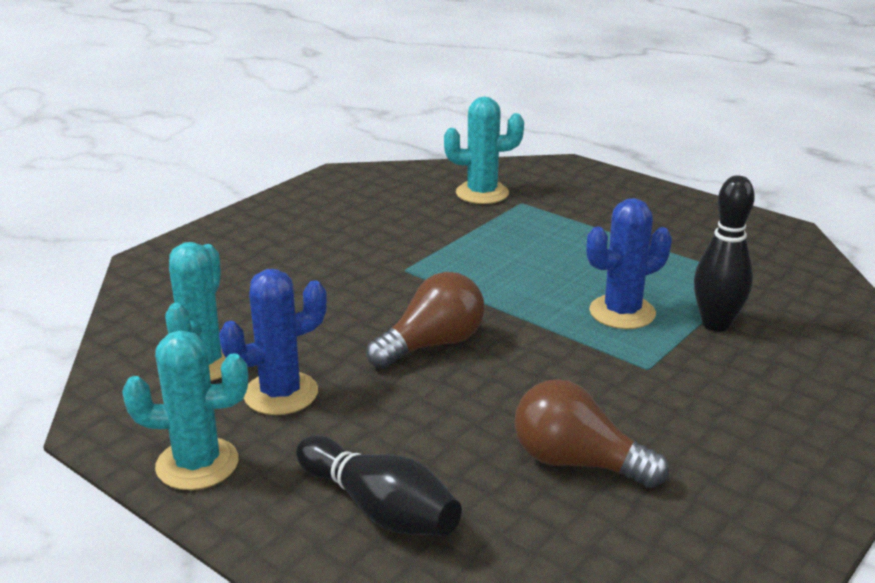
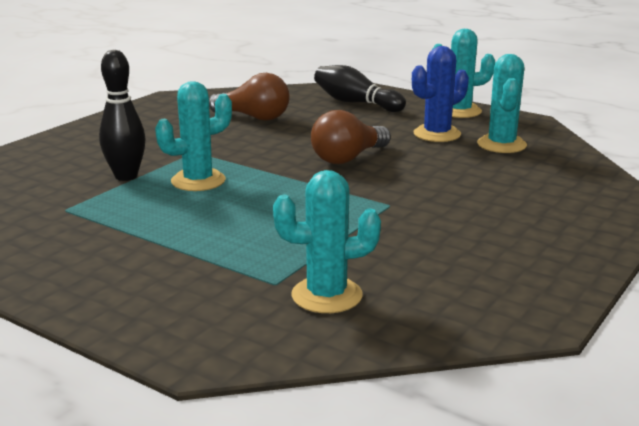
camera: 175 degrees right, 5 degrees down
(622, 312) = (198, 181): blue cactus -> turquoise cactus

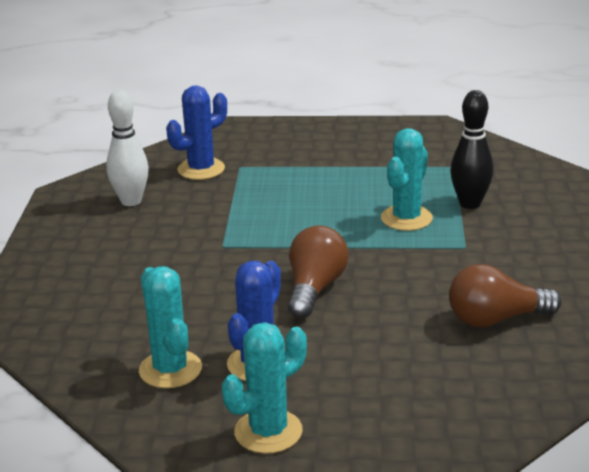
camera: 150 degrees right, 5 degrees up
(327, 295) = (201, 169): turquoise cactus -> blue cactus
(356, 103) = (421, 399): black bowling pin -> none
(451, 279) = (131, 201): none -> white bowling pin

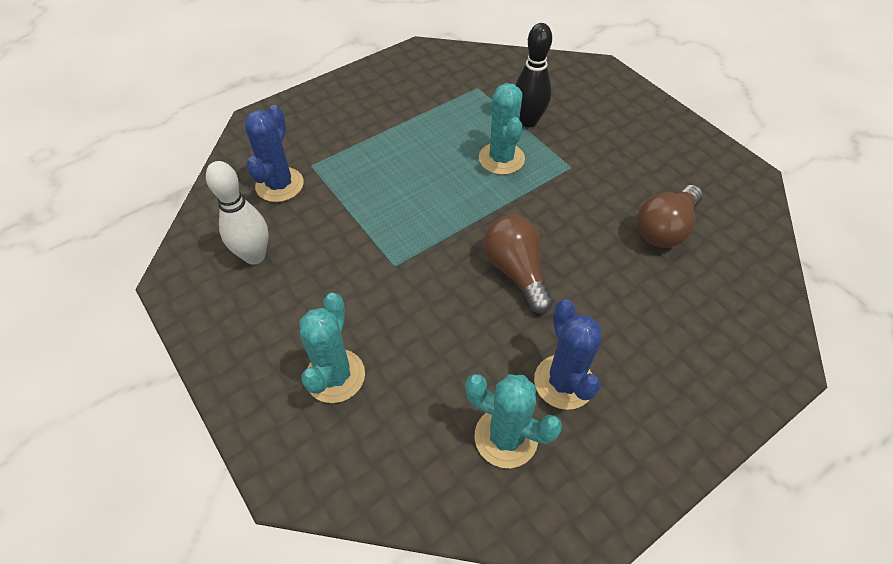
camera: 40 degrees left, 25 degrees up
(268, 432) = (649, 451): turquoise cactus -> turquoise cactus (335, 376)

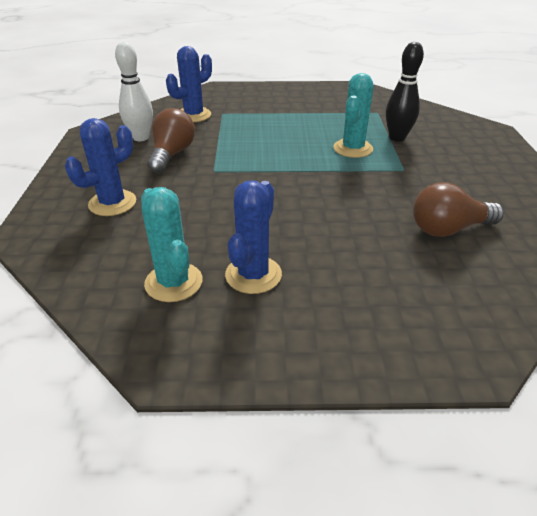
camera: 35 degrees right, 15 degrees down
(335, 376) = (112, 203): turquoise cactus -> blue cactus
(516, 271) = (292, 204): brown light bulb -> brown light bulb (172, 154)

